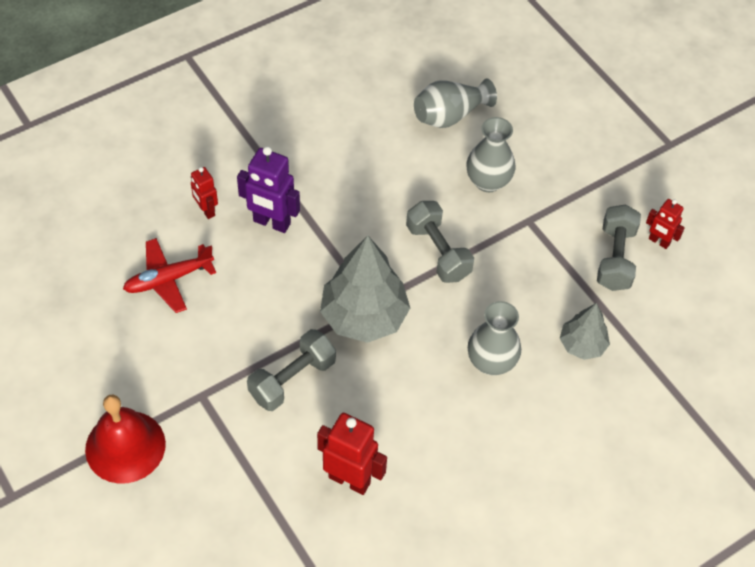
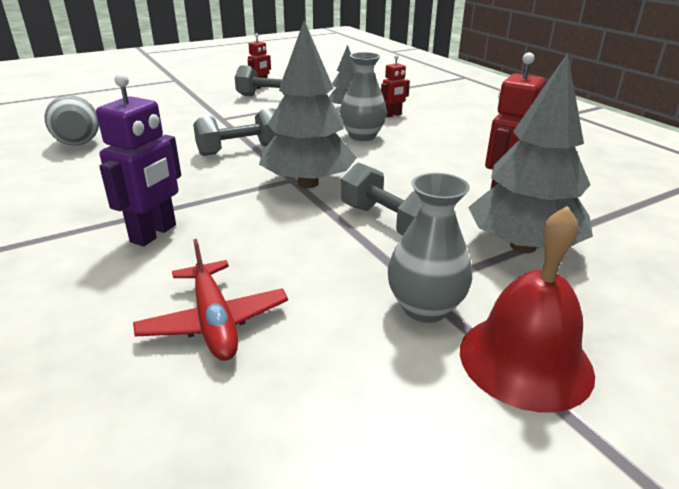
camera: 85 degrees left, 25 degrees down
(206, 210) = (99, 286): red robot -> red robot (392, 115)
(256, 476) = (523, 246): none -> grey tree
(488, 181) = (170, 129): grey vase -> grey vase (425, 308)

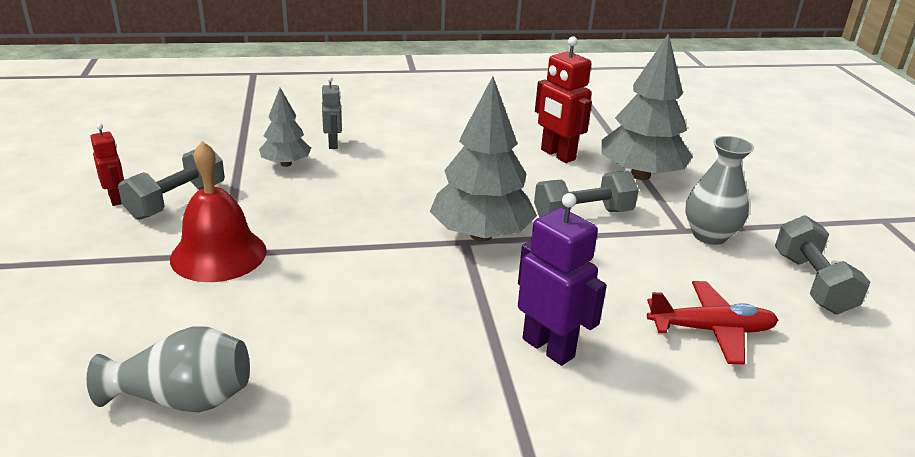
camera: 70 degrees left, 0 degrees up
(240, 150) = (356, 258): grey dumbbell -> grey dumbbell (812, 283)
(362, 136) = (380, 176): grey vase -> none
(392, 115) = (333, 144): red robot -> grey robot
(525, 360) = (768, 219): red bell -> red bell (218, 254)

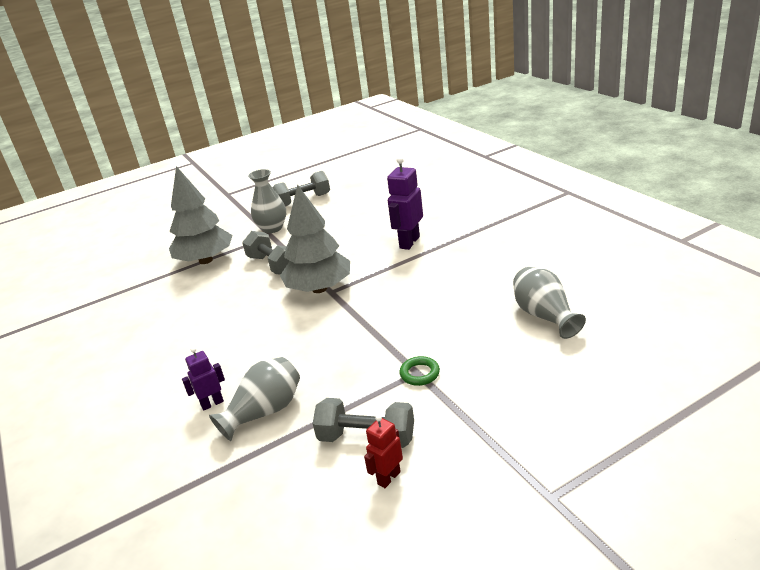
camera: 105 degrees left, 0 degrees up
(218, 254) = (419, 374): red bell -> green ring
(286, 164) = (265, 412): grey tree -> grey vase
(333, 144) = (212, 403): grey robot -> purple robot
(557, 155) = (187, 295): red robot -> none
(711, 330) = (361, 213): red plane -> none

